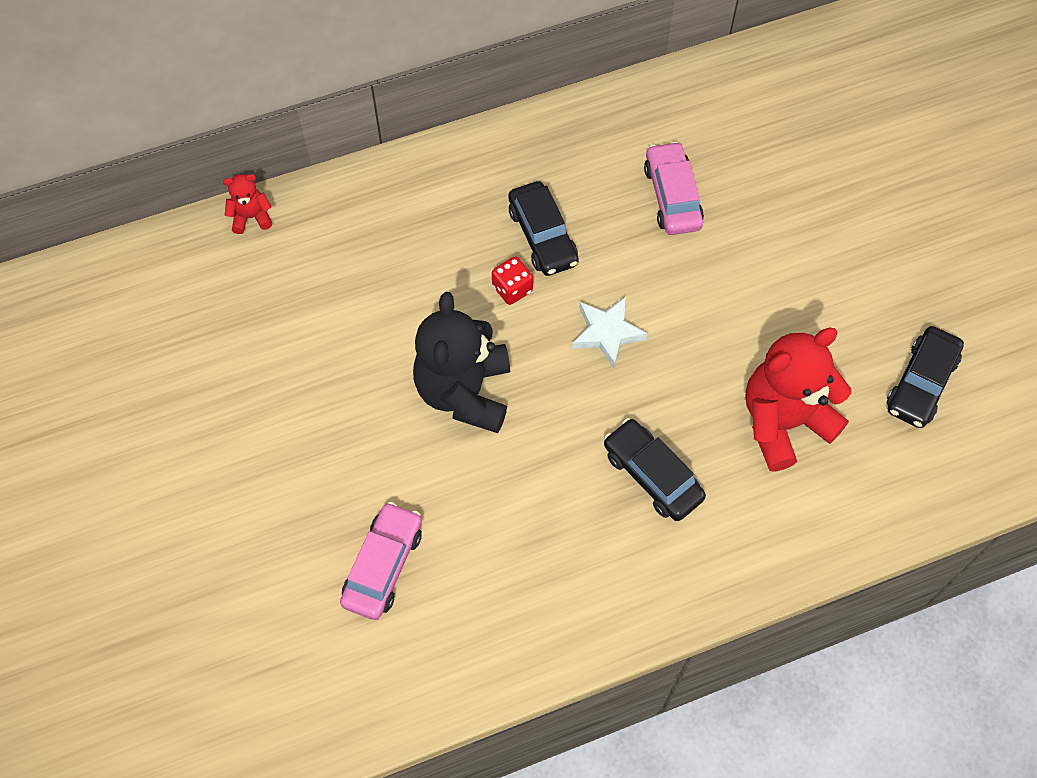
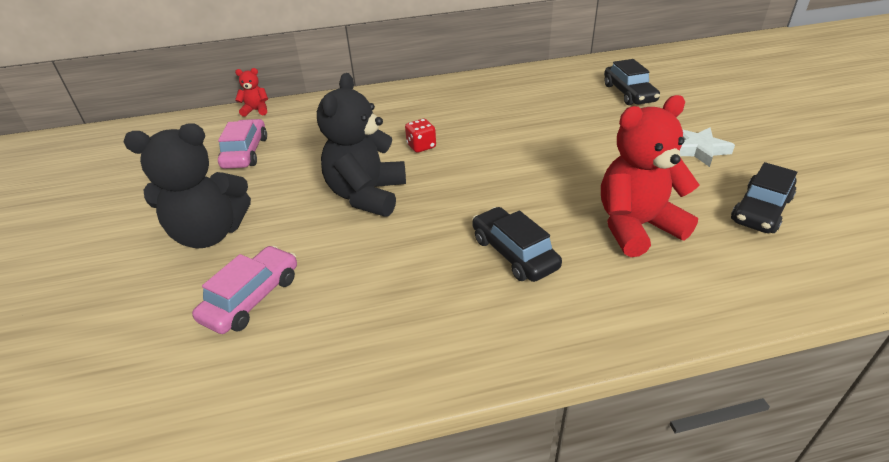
camera: 10 degrees right, 25 degrees down
(294, 475) = (210, 234): none -> black teddy bear
(542, 236) = (450, 124): black car -> black car (629, 93)
(607, 333) = (488, 170): white star -> white star (698, 150)
(672, 196) = (547, 110): pink car -> pink car (246, 152)

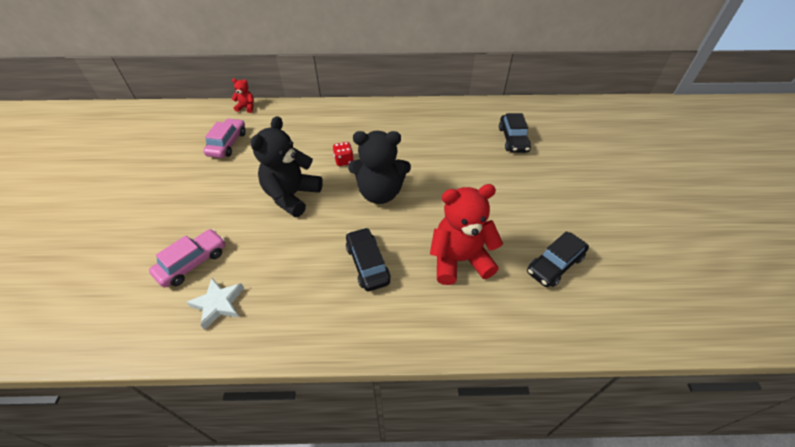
camera: 10 degrees right, 10 degrees up
(210, 234) = (184, 207): black teddy bear -> black teddy bear (380, 193)
(698, 150) = (537, 202): white star -> white star (218, 304)

